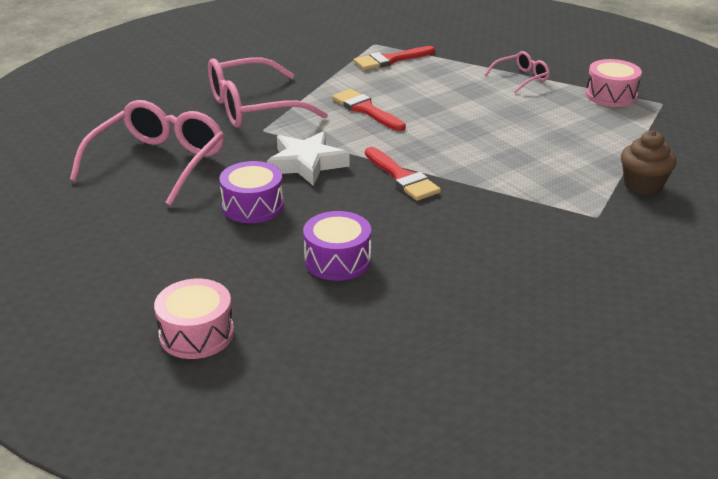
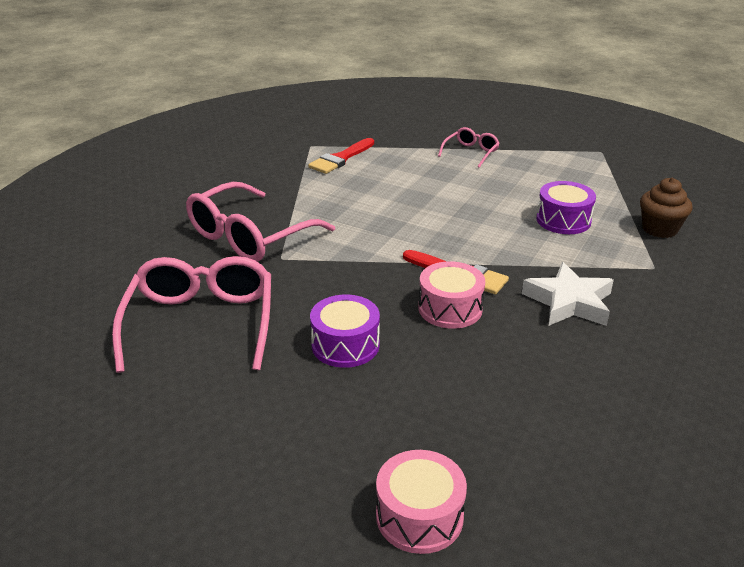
camera: 25 degrees left, 0 degrees up
(307, 163) = (357, 283): white star -> white star (569, 302)
(337, 260) = (481, 380): purple drum -> purple drum (563, 220)
(366, 110) = (363, 213): red brush -> none
(611, 95) = (556, 153): pink drum -> pink drum (450, 308)

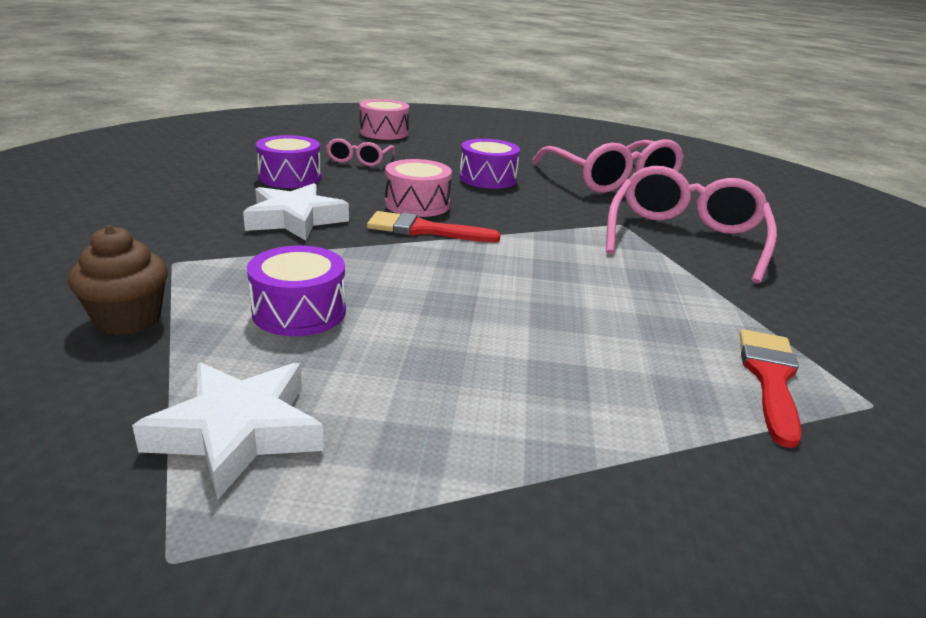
camera: 155 degrees right, 5 degrees down
(471, 152) = (541, 459): pink glasses -> pink glasses (359, 160)
(578, 377) = (290, 177): none -> purple drum
(586, 176) = (238, 432): none -> white star

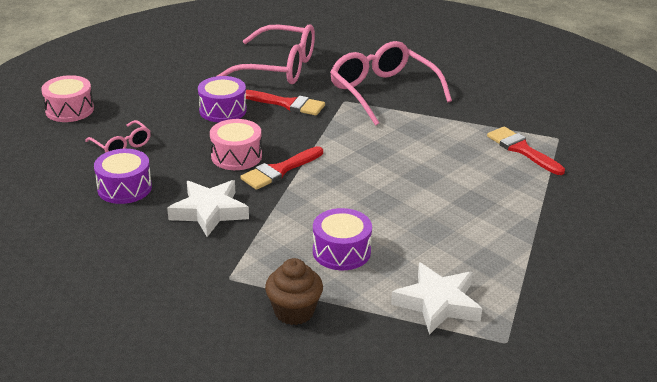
camera: 50 degrees left, 5 degrees up
(556, 200) = (287, 104): none -> red brush

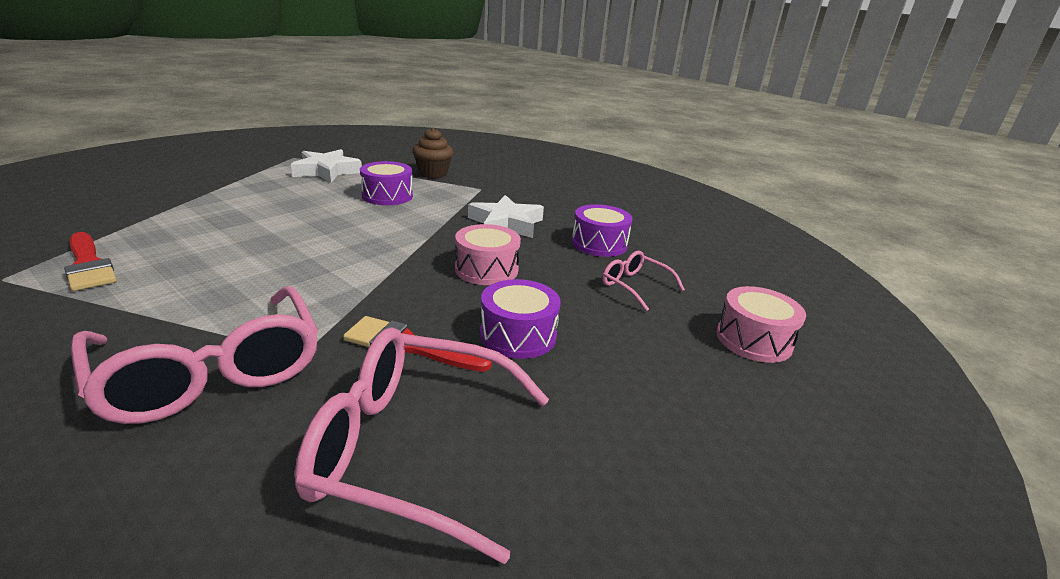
camera: 175 degrees right, 5 degrees down
(279, 170) = (434, 253): red brush -> none

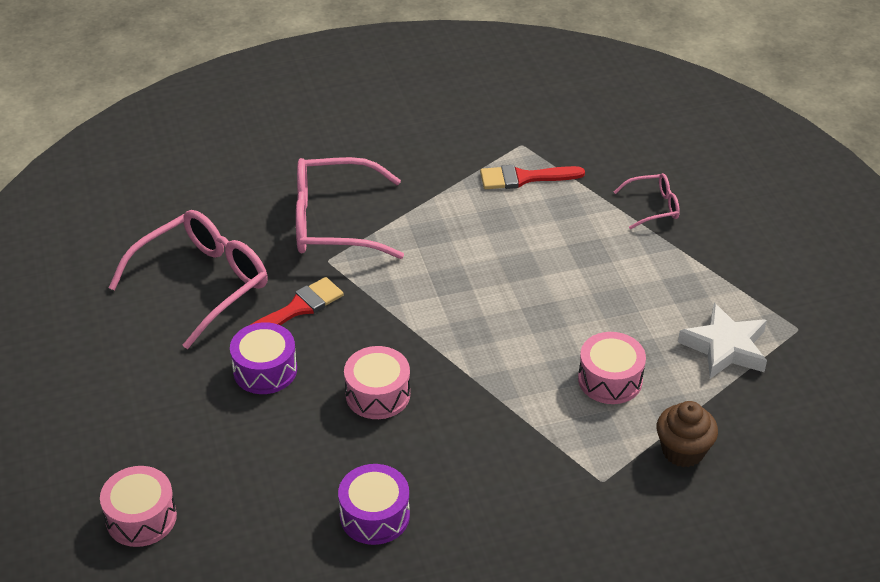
camera: 125 degrees right, 15 degrees up
(387, 196) = (610, 379): purple drum -> pink drum
(506, 223) = (474, 456): white star -> none
(634, 286) = (275, 490): pink glasses -> pink glasses (653, 207)

